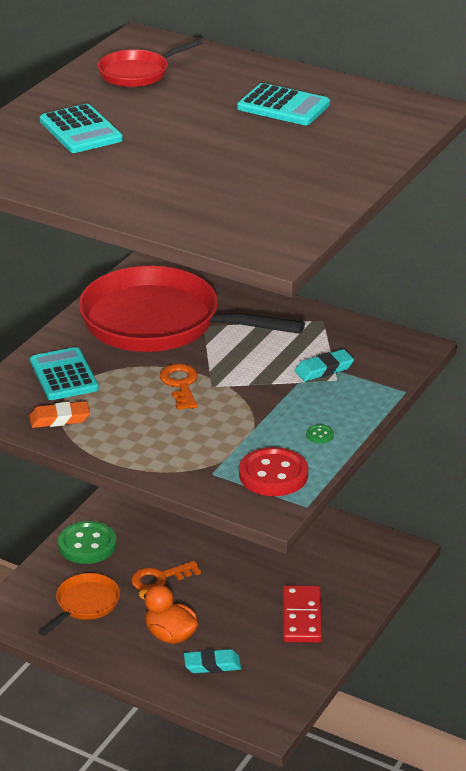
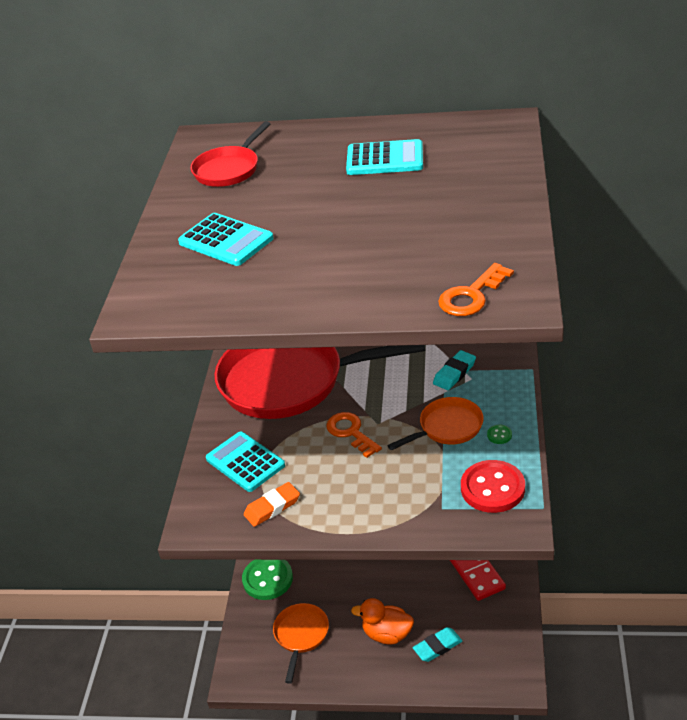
camera: 20 degrees left, 5 degrees up
(159, 578) = (345, 585): orange key -> orange key (471, 296)
(275, 412) = (447, 427): none -> orange pan

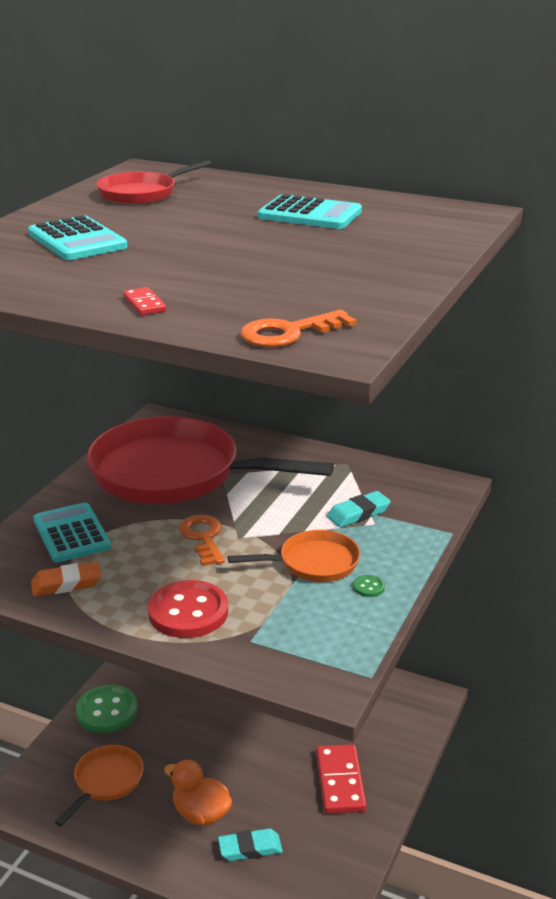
camera: 15 degrees right, 10 degrees down
(341, 297) = (144, 304): none -> red domino
(492, 488) = (323, 638): red button -> red button (188, 612)

